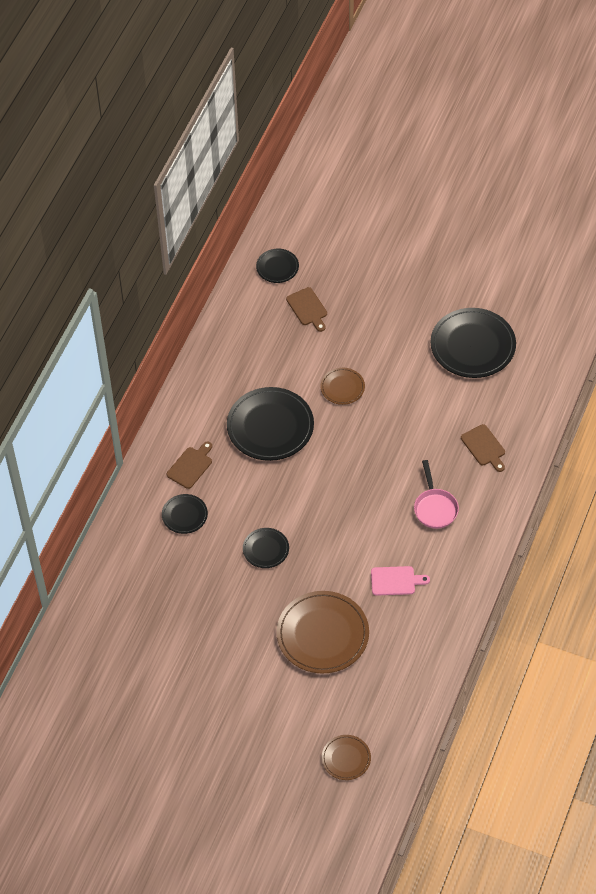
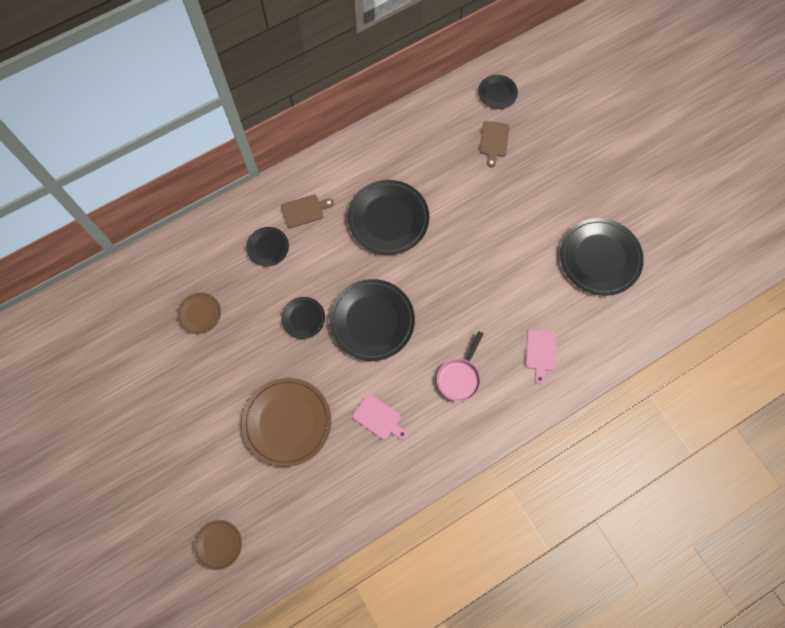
camera: 35 degrees right, 15 degrees up
(326, 513) = (372, 321): none -> black plate
(342, 387) = (468, 224): brown plate -> brown plate (199, 314)
(484, 447) = (540, 352): brown cutting board -> pink cutting board

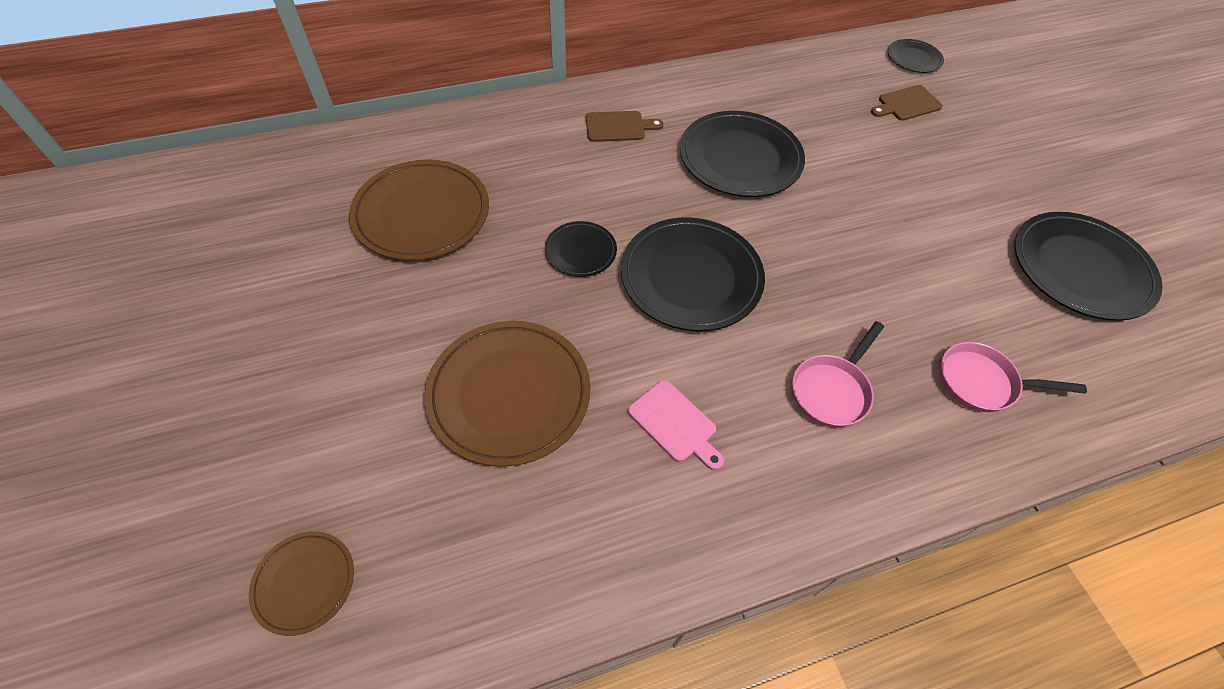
camera: 10 degrees right, 15 degrees down
(199, 314) = (422, 213): brown plate -> brown plate, size x1.94
(268, 247) = (553, 156): black plate -> none
(494, 141) = (907, 104): brown cutting board -> brown cutting board turned 45 degrees clockwise
(540, 352) = (982, 382): pink cutting board -> pink pan

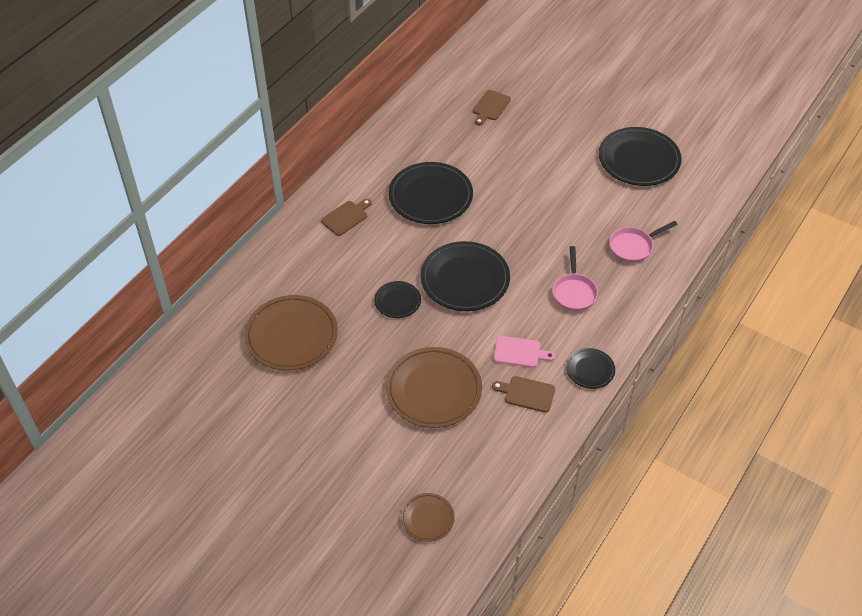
camera: 35 degrees left, 5 degrees down
(629, 494) = (527, 393): none -> brown cutting board
(913, 58) = (471, 71): black plate -> black plate (590, 370)

